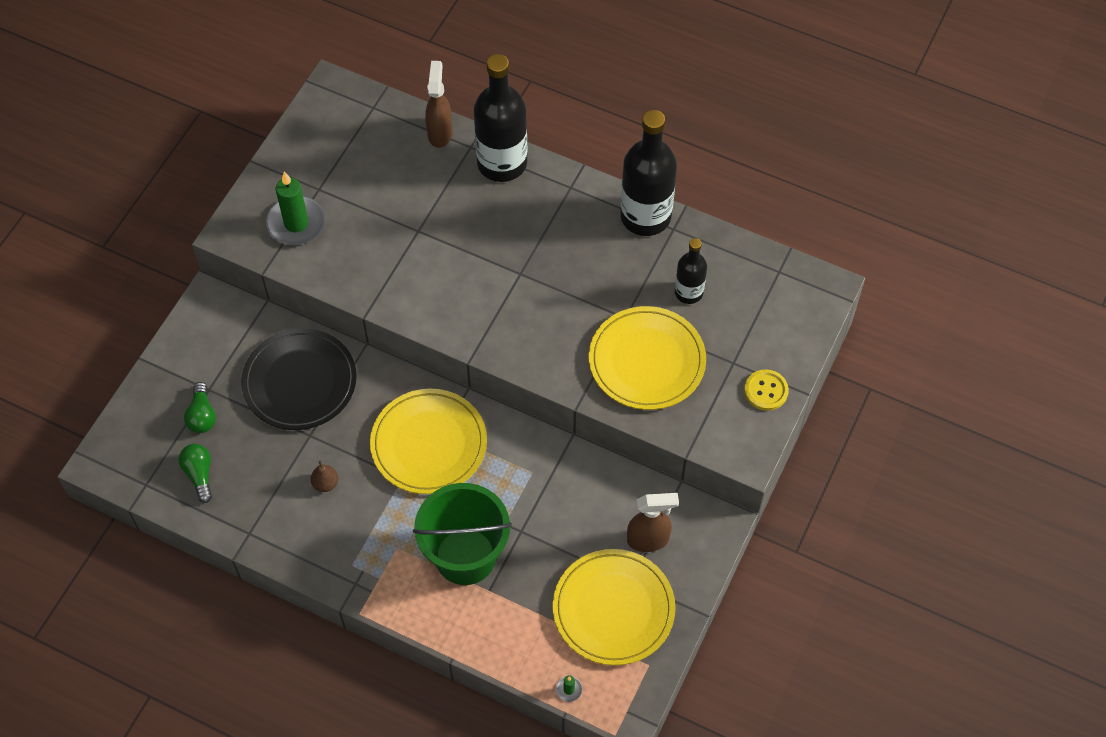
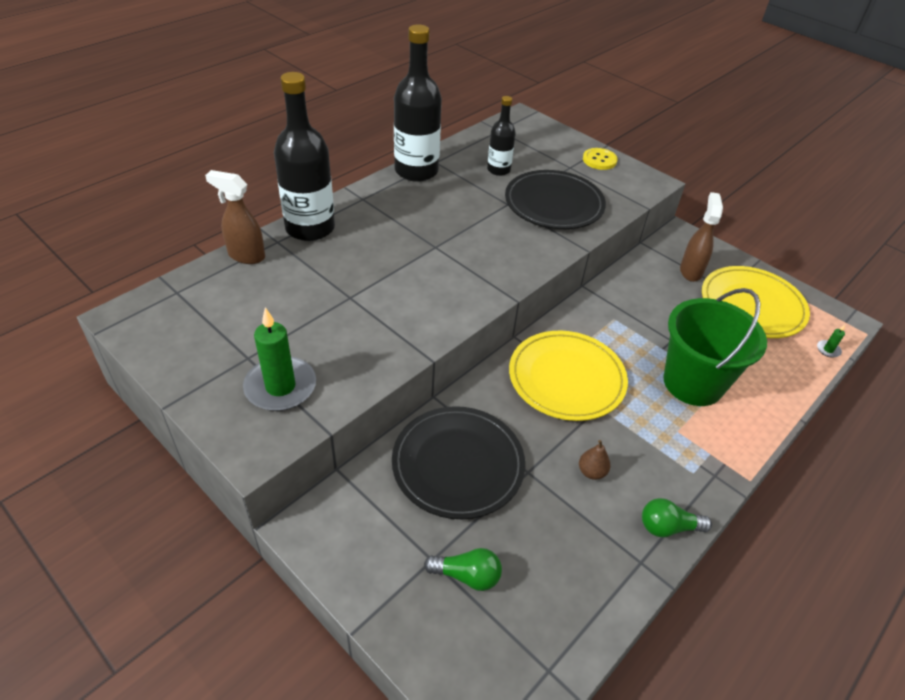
camera: 75 degrees left, 15 degrees down
(199, 474) = (550, 598): green light bulb -> green light bulb (668, 527)
(647, 361) = (554, 204): yellow plate -> black plate

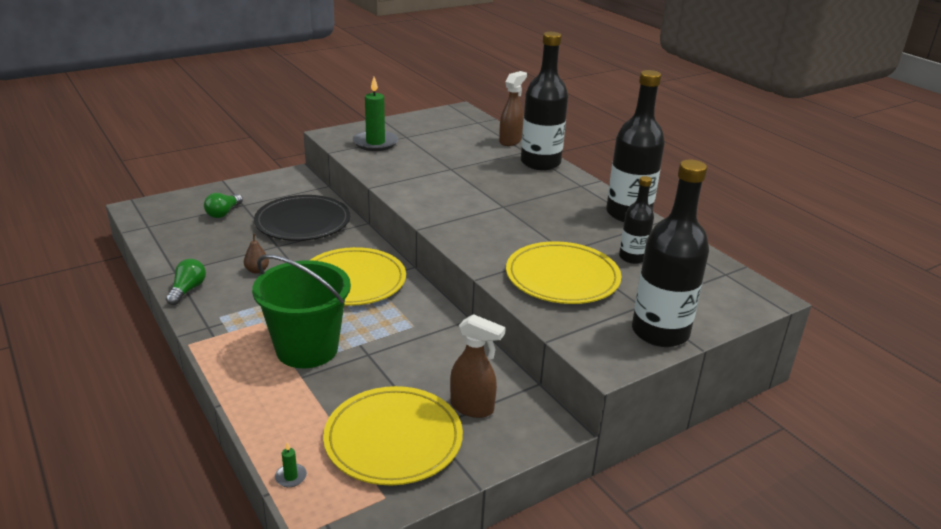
camera: 105 degrees right, 15 degrees down
(554, 204) = (562, 277): black plate -> yellow plate
(599, 160) = (660, 332): yellow button -> black bottle

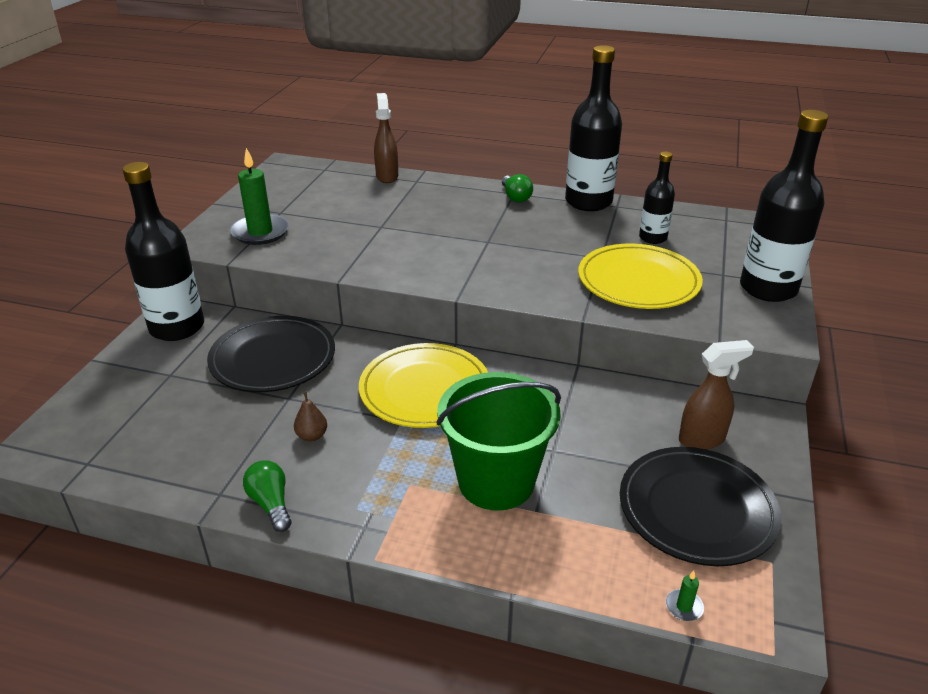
camera: 40 degrees left, 5 degrees up
(223, 213) = (161, 396): green light bulb -> green light bulb (515, 197)
(393, 439) = (697, 509): yellow plate -> black plate
(540, 163) = (447, 186): black bottle -> black bottle (177, 327)

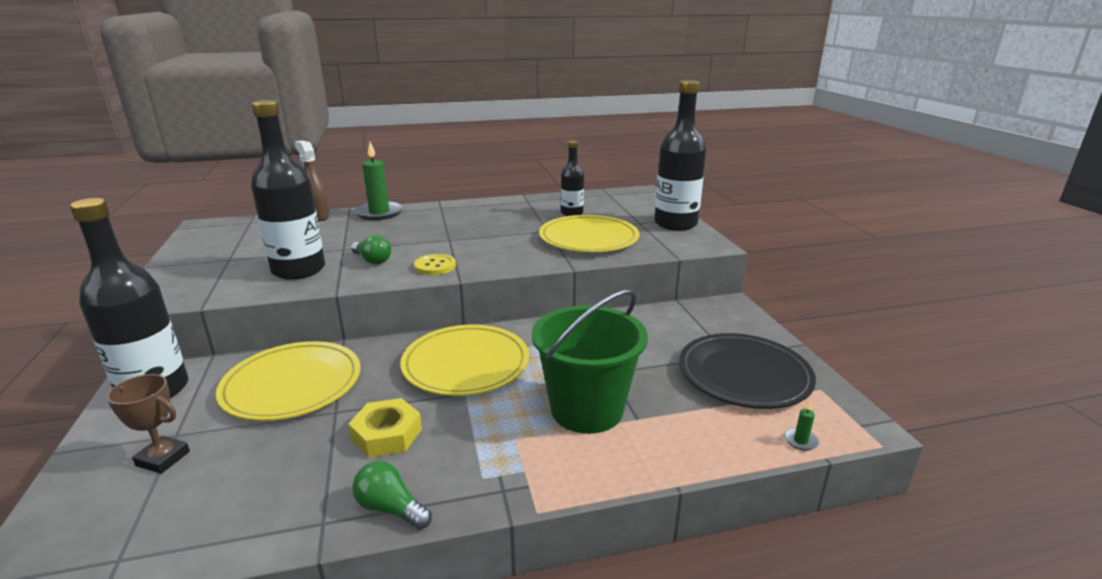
camera: 30 degrees left, 10 degrees down
(151, 393) = (163, 458): none -> brown trophy
(260, 232) = (219, 277): green candle -> green candle (379, 213)
(273, 358) = (292, 385): black plate -> yellow plate
(312, 436) = (387, 434): brown pear -> yellow nut
(447, 273) = (435, 266): none -> yellow button
(515, 197) = (444, 209): green light bulb -> green light bulb (372, 260)
(588, 202) = (504, 202): black bottle -> black bottle (298, 270)
(702, 439) = (703, 331): brown spray bottle -> none

